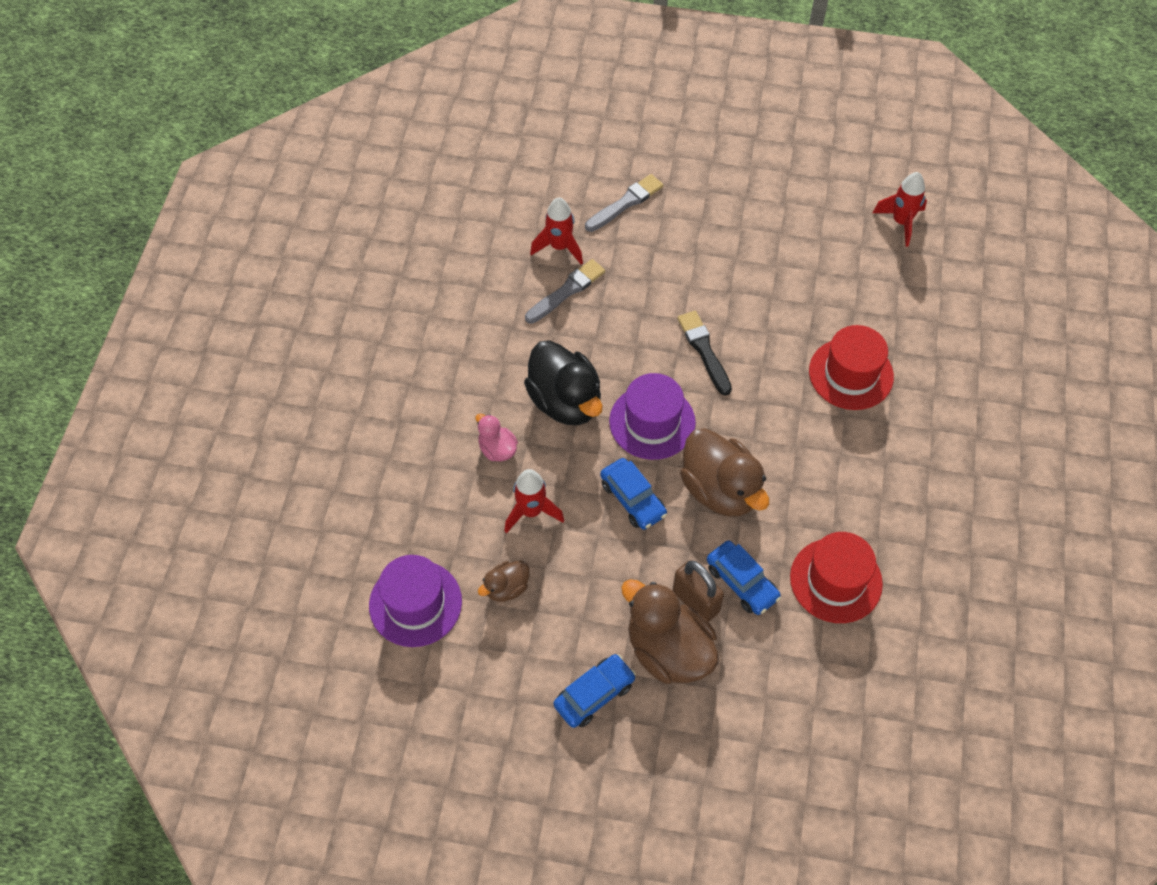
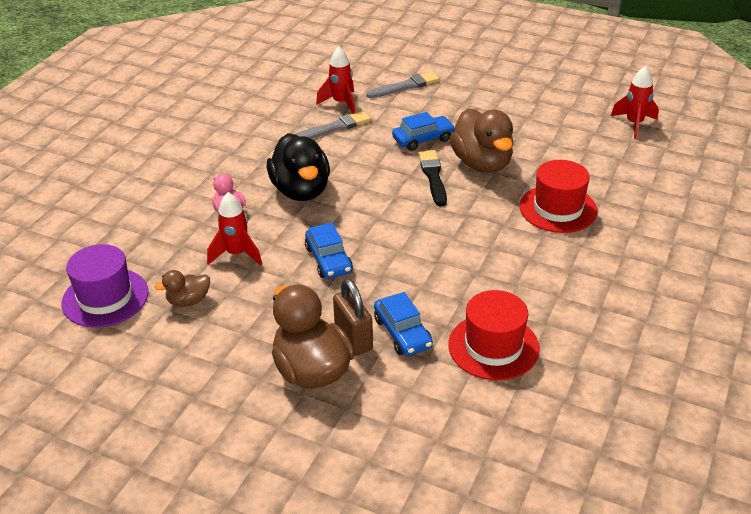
camera: 15 degrees right, 20 degrees down
(594, 694) = (227, 390): blue car -> blue car (423, 139)
(652, 422) = (368, 213): purple hat -> none
(720, 490) = (409, 266): brown duck -> brown duck (482, 163)

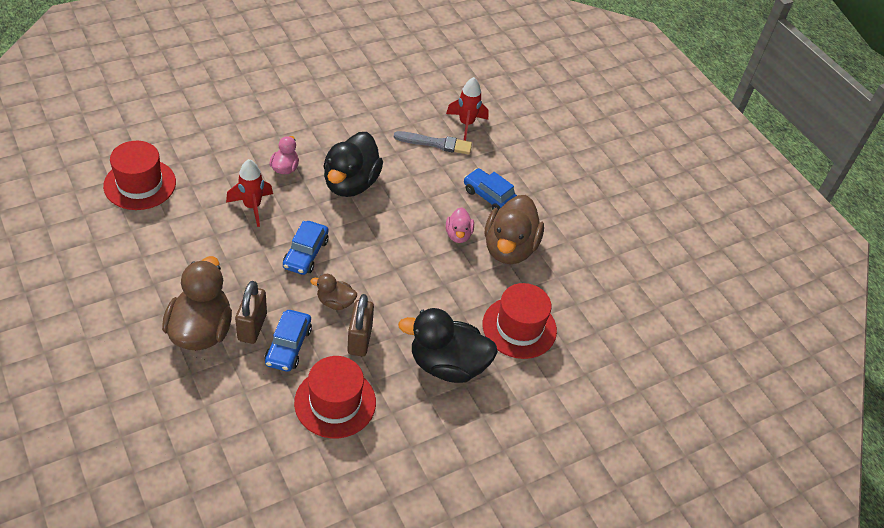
camera: 30 degrees right, 10 degrees up
(105, 298) = (140, 184): purple hat -> red hat
(188, 301) = (185, 222): brown duck -> brown duck (335, 302)
(405, 86) = (534, 139): grey brush -> none
(423, 139) = (490, 197): blue car -> blue car turned 150 degrees counterclockwise
(433, 176) = (458, 235): black brush -> pink duck
(453, 291) = (359, 339): none -> brown padlock
(541, 265) = (447, 365): none -> black duck
(634, 124) = (681, 295): red rocket -> none

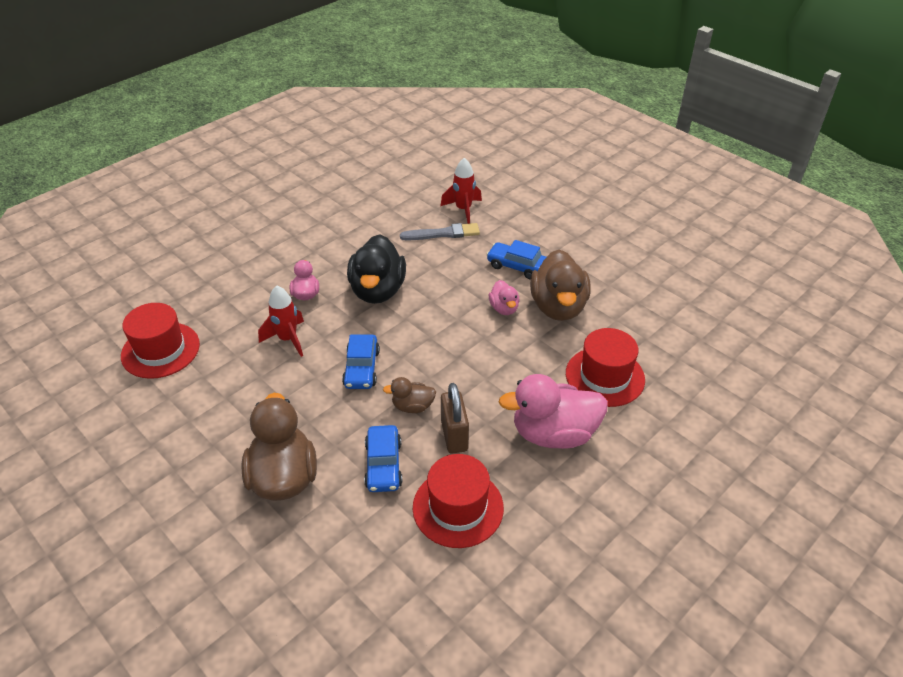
camera: 10 degrees left, 5 degrees down
(252, 327) = (337, 457): brown padlock -> none
(447, 365) = (553, 434): black duck -> pink duck

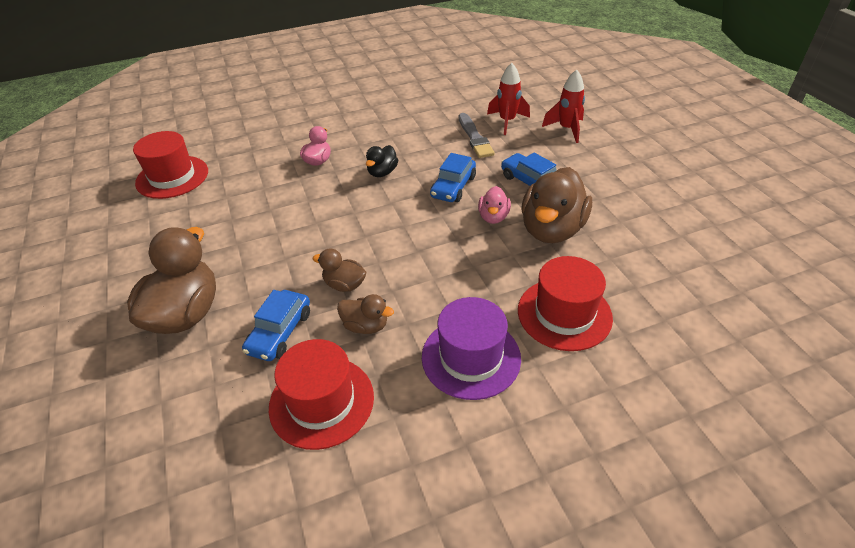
camera: 25 degrees right, 0 degrees up
(288, 339) = (276, 194): red rocket -> red rocket (566, 129)
(361, 368) = (322, 236): blue car -> blue car (453, 187)
(378, 290) = (382, 172): black duck -> black duck, size x0.50
(443, 233) = (474, 138): grey brush -> grey brush turned 60 degrees clockwise
(454, 436) = (366, 326): brown padlock -> brown duck
(553, 434) = (471, 357): pink duck -> purple hat

